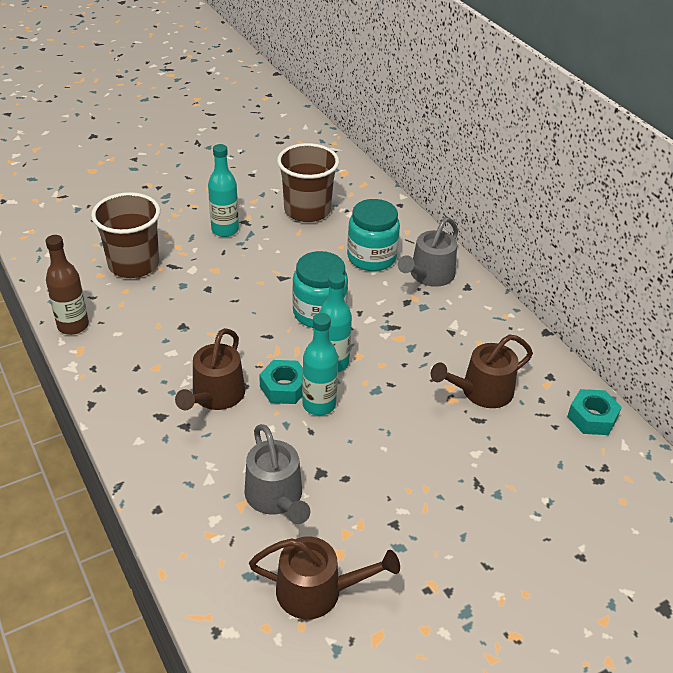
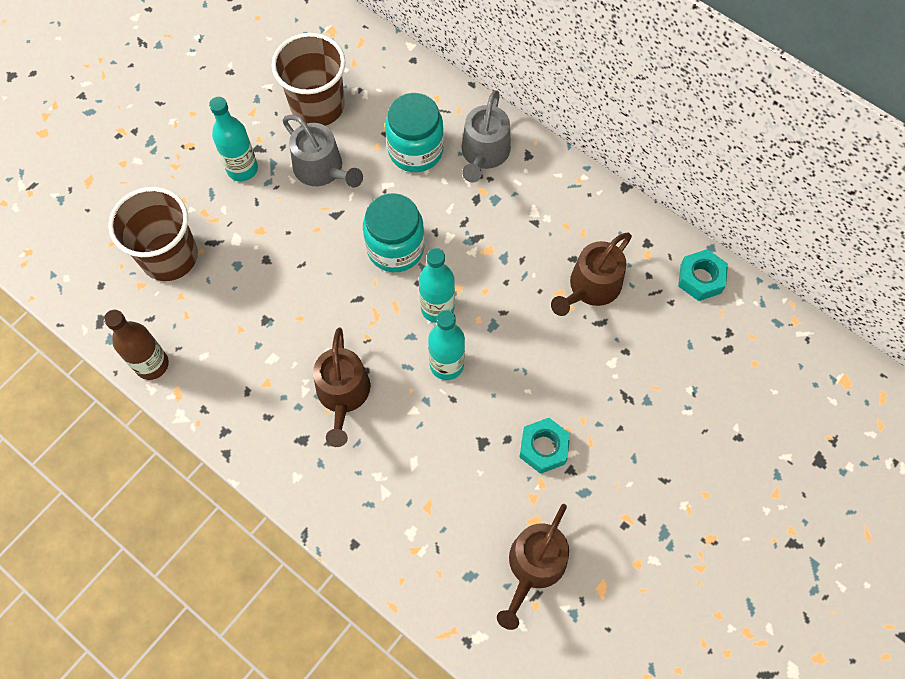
camera: 20 degrees left, 25 degrees up
(276, 497) = (455, 486): grey watering can -> grey watering can (322, 169)
(284, 387) = (404, 357): turquoise nut -> turquoise nut (543, 448)
(317, 591) = (534, 566): brown watering can -> brown watering can turned 135 degrees clockwise

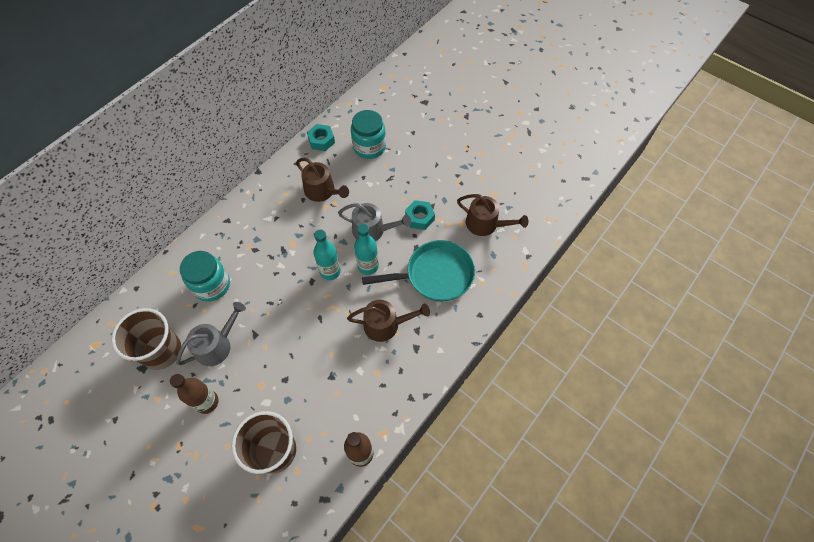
camera: 90 degrees left, 5 degrees down
(242, 169) = (207, 402): turquoise bottle -> brown bottle
(395, 248) = (285, 296): turquoise jar -> turquoise jar (369, 147)
(429, 472) = (435, 275): none -> turquoise pan
(484, 153) = (221, 245): grey watering can -> grey watering can (372, 230)

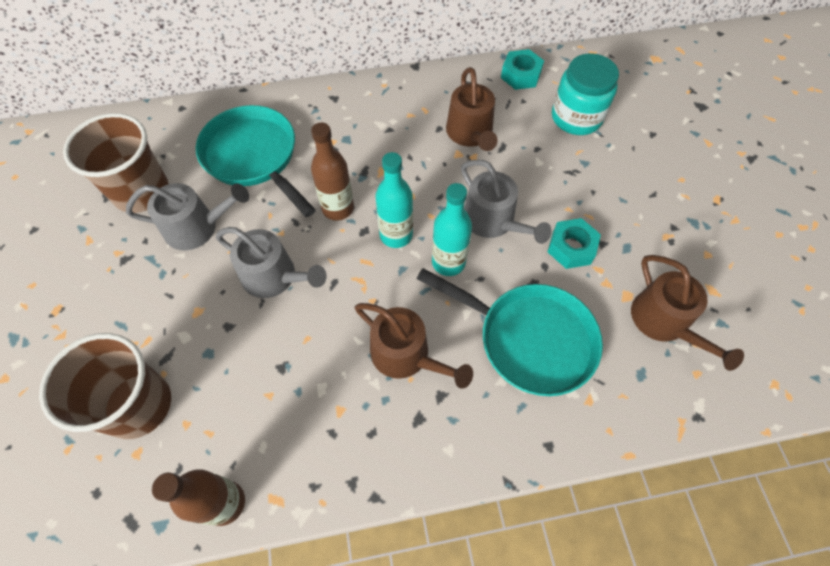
camera: 40 degrees right, 0 degrees up
(207, 402) = (128, 284): brown bottle -> brown bottle (338, 208)
(212, 285) = (254, 157): turquoise jar -> turquoise pan
(286, 338) = (274, 277): none -> grey watering can

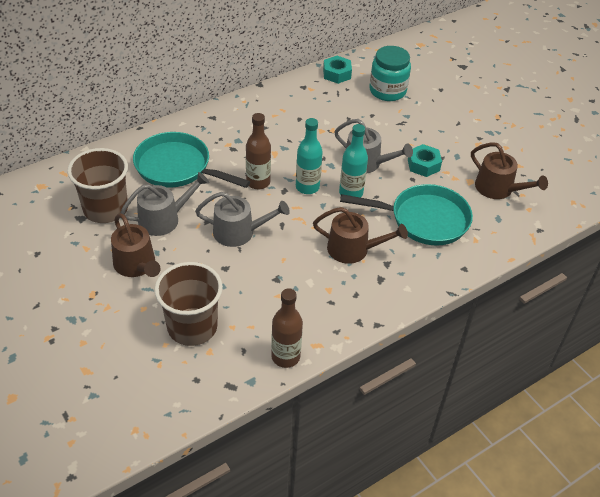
camera: 25 degrees left, 15 degrees down
(470, 133) = (323, 117): brown watering can -> brown watering can (136, 265)

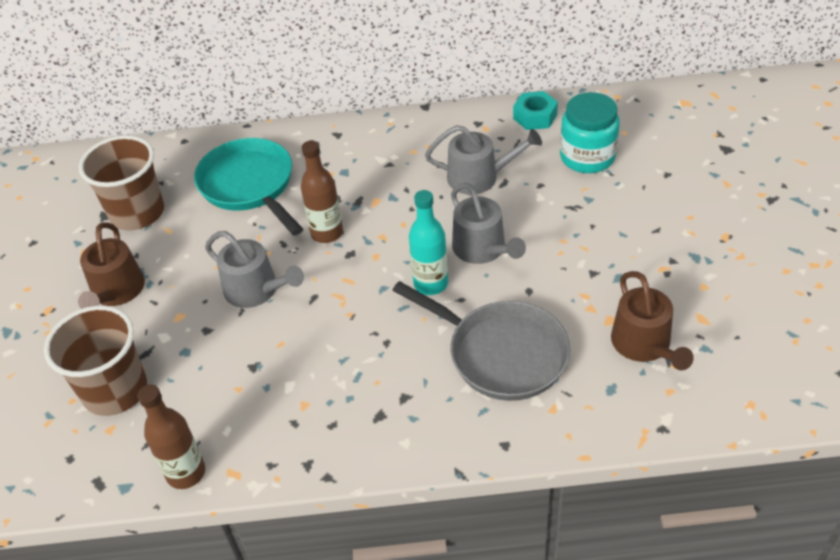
camera: 35 degrees right, 0 degrees up
(164, 219) = (187, 245): grey watering can -> grey watering can (479, 177)
(307, 187) = (381, 258): turquoise bottle -> none
(353, 249) = (375, 362): brown watering can -> none
(423, 165) = (559, 275): turquoise nut -> none
(424, 219) = (501, 354): turquoise pan -> grey pan

